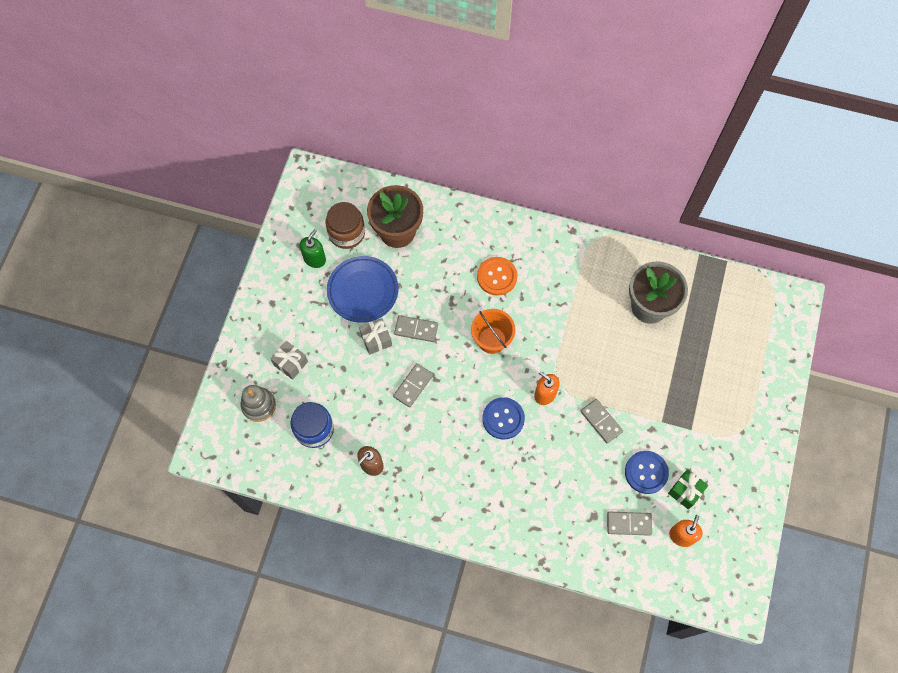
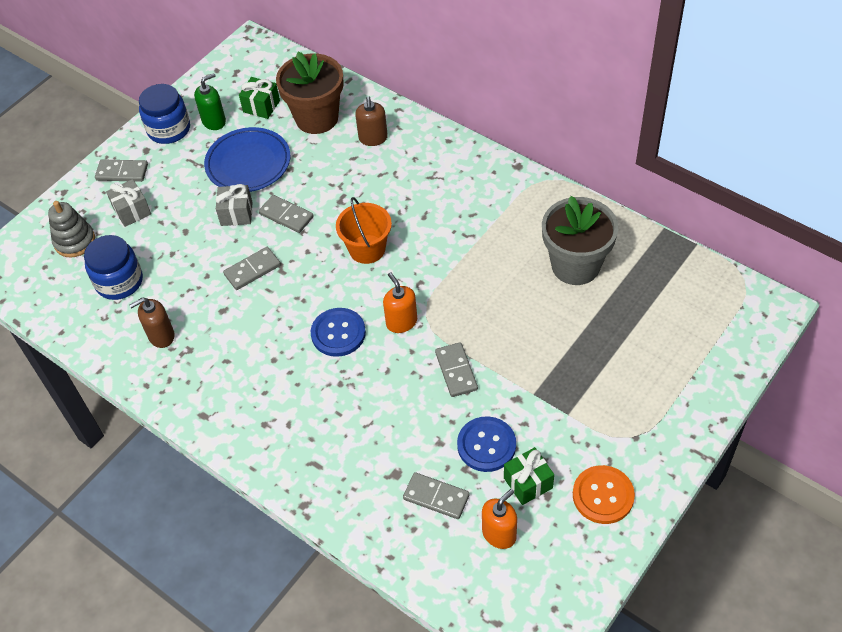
camera: 25 degrees right, 15 degrees down
(263, 330) = (122, 172): none -> grey domino
(281, 277) = (169, 129): none -> blue jar
(346, 233) = (261, 106): brown jar -> green gift
(451, 237) = (373, 138): none -> brown soap dispenser
(497, 276) = (405, 188): orange button -> orange button (603, 495)

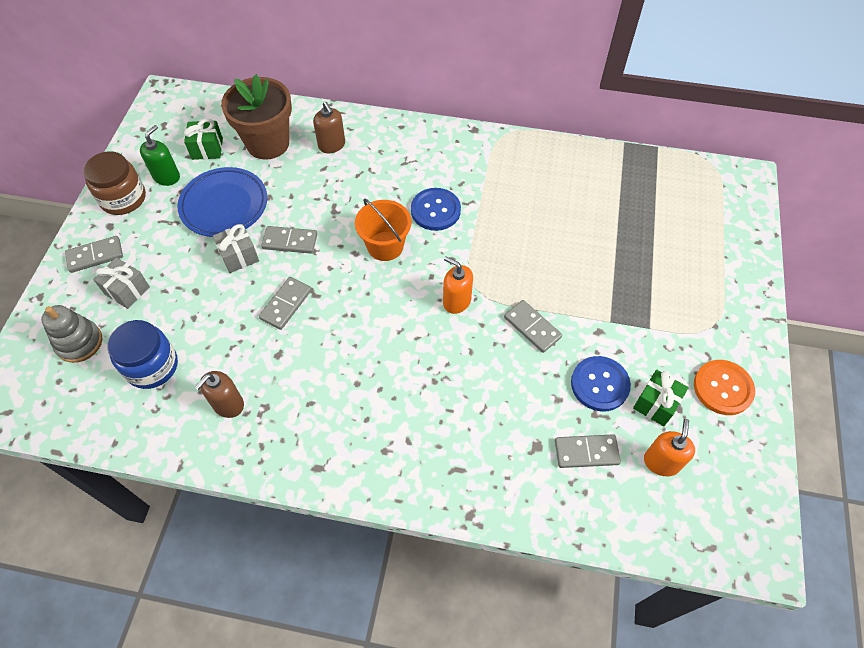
camera: 30 degrees left, 5 degrees up
(169, 129) = (123, 198): blue jar -> brown jar
(338, 333) = (404, 334): blue button -> blue button (435, 210)
(575, 265) = (574, 197): grey flower pot -> none

